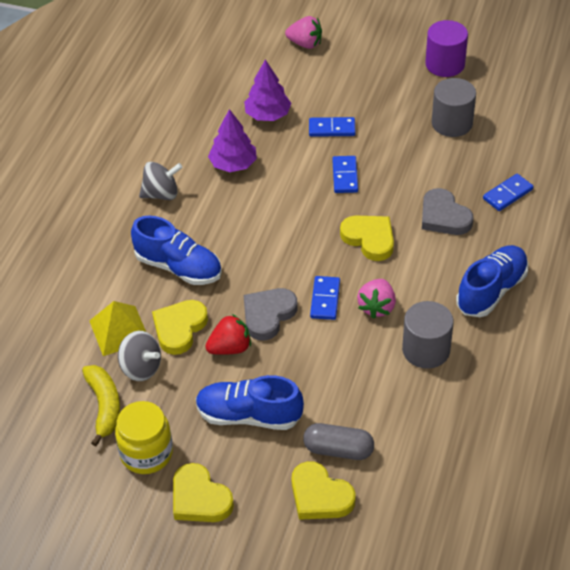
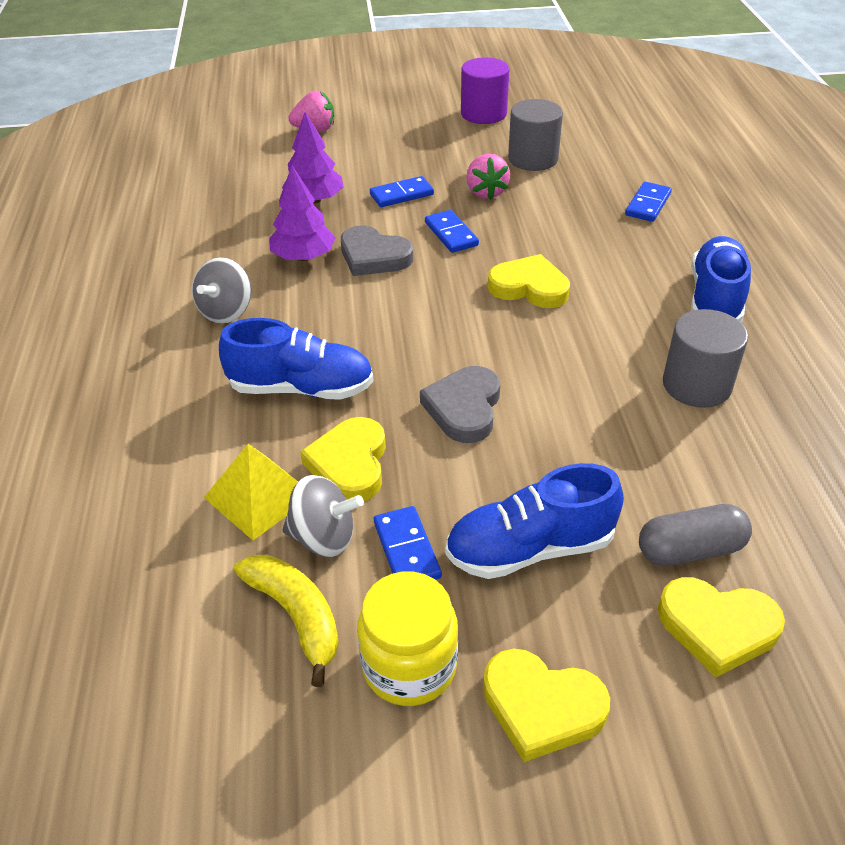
camera: 25 degrees left, 5 degrees down
(161, 194) = (226, 312): grey spinning top -> grey spinning top turned 150 degrees clockwise
(230, 348) = (440, 466): red strawberry -> none
(325, 299) = (526, 367): blue domino -> blue domino (407, 549)
(377, 307) = (597, 356): pink strawberry -> pink strawberry (486, 192)
(444, 216) = (597, 242): grey heart -> grey heart (373, 256)

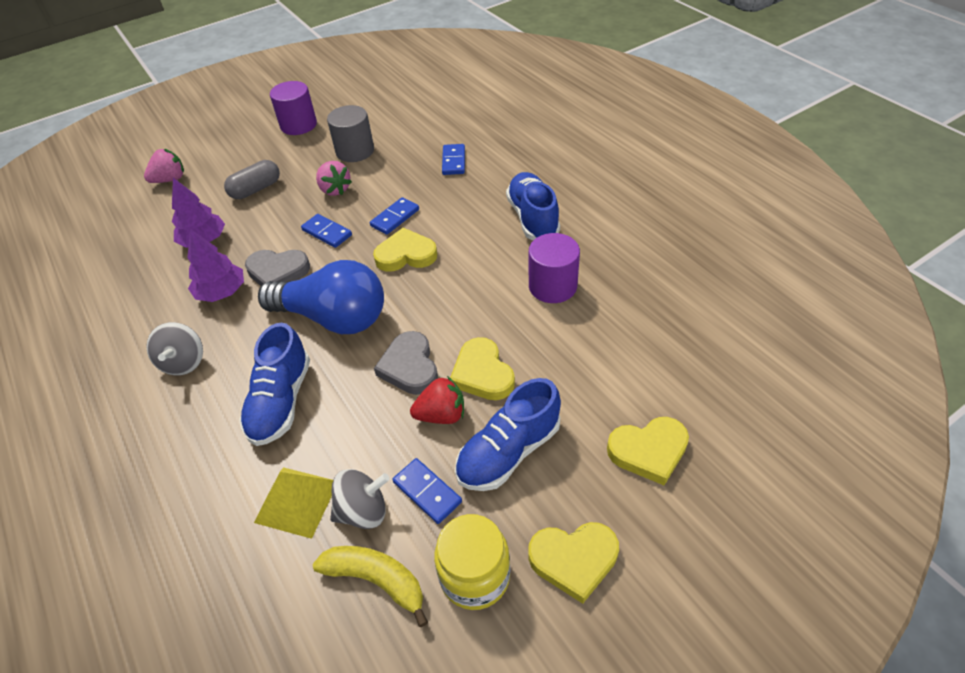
camera: 25 degrees left, 5 degrees up
(301, 388) = (281, 401): blue shoe -> blue shoe turned 120 degrees clockwise
(350, 464) = (351, 445): yellow heart -> yellow heart (482, 373)
(401, 195) = (271, 213): blue domino -> blue domino (395, 218)
(407, 324) = (333, 317): none -> blue light bulb
(471, 474) = (441, 415): none -> red strawberry
(690, 550) = (607, 405): grey capsule -> grey capsule (256, 189)
(696, 385) = (552, 286): grey cylinder -> purple cylinder

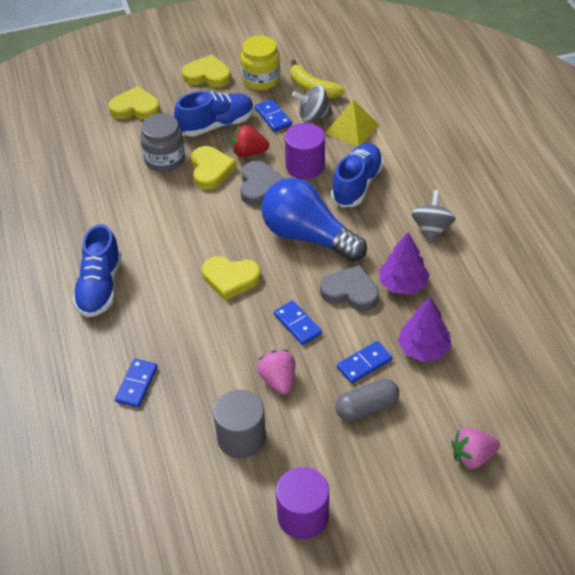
camera: 165 degrees left, 0 degrees up
(395, 218) = (226, 323): blue domino -> blue domino (364, 363)
(552, 286) = (124, 219): purple cylinder -> purple cylinder (305, 166)
(552, 374) = (164, 159): none -> grey jar

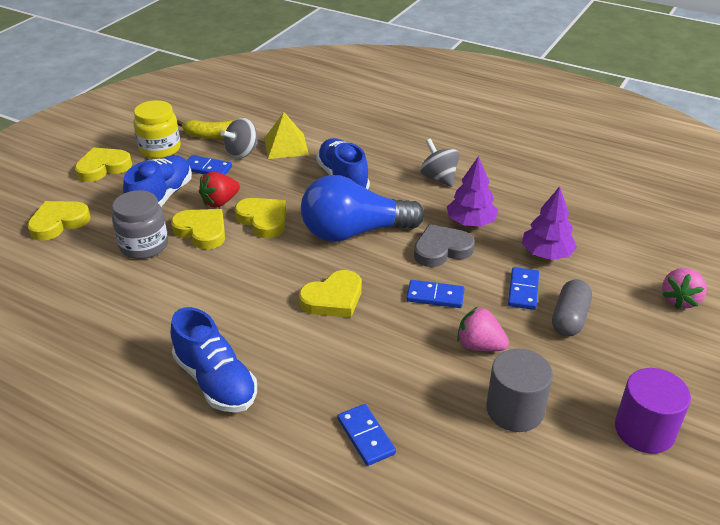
camera: 45 degrees left, 10 degrees down
(259, 186) = (263, 220): grey heart -> yellow heart
(305, 166) = (283, 187): purple cylinder -> none

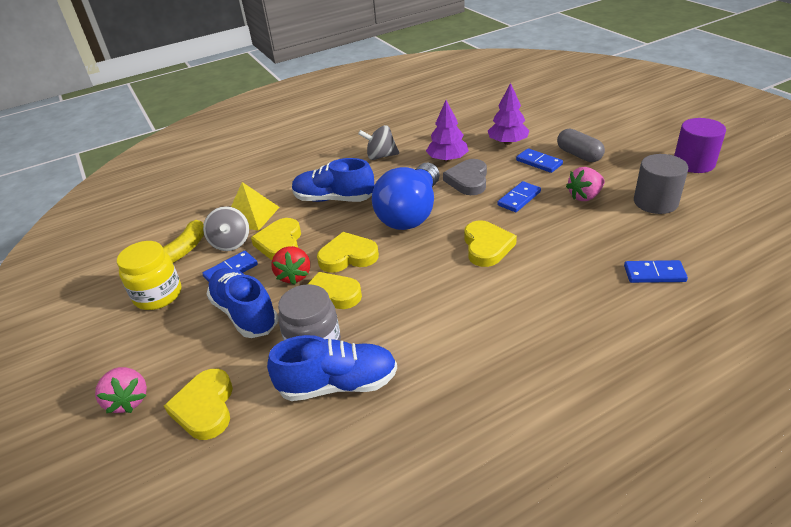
camera: 55 degrees left, 0 degrees up
(103, 167) = (139, 347): yellow heart -> yellow heart (280, 243)
(215, 381) = (549, 341): blue shoe -> blue shoe (338, 384)
(680, 300) = (586, 115): pink strawberry -> pink strawberry (128, 400)

